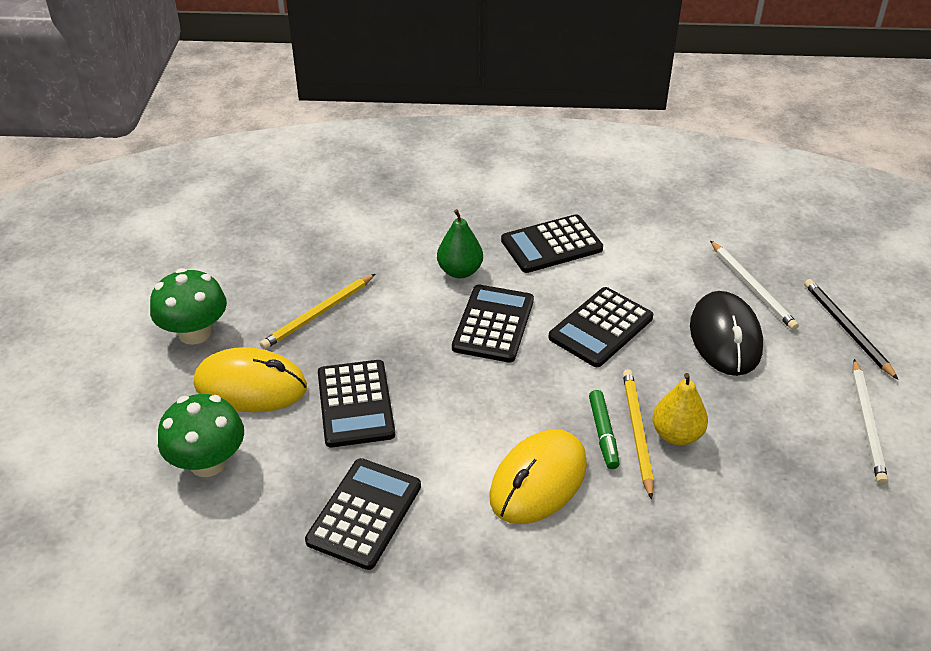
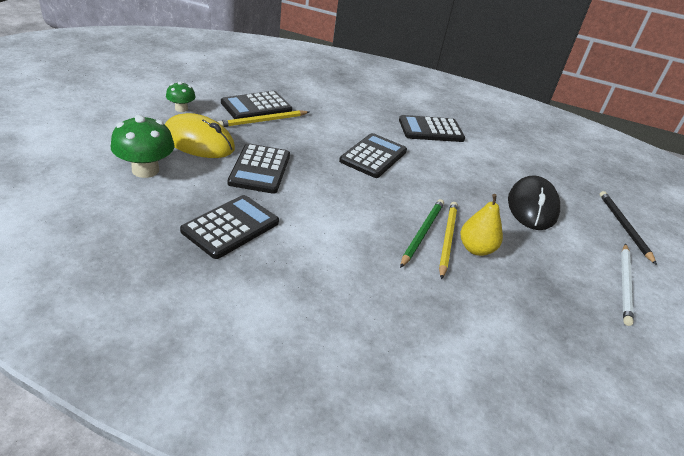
camera: 10 degrees right, 5 degrees down
(195, 333) = (181, 109): green mushroom -> green mushroom, size x0.58
(460, 271) = (364, 126): green pear -> none
(538, 481) = (363, 245): yellow mouse -> none
(601, 328) = (445, 178): black calculator -> black calculator (256, 107)
(603, 434) = (422, 233): green marker -> green pencil
(752, 287) = (561, 186): white pencil -> none

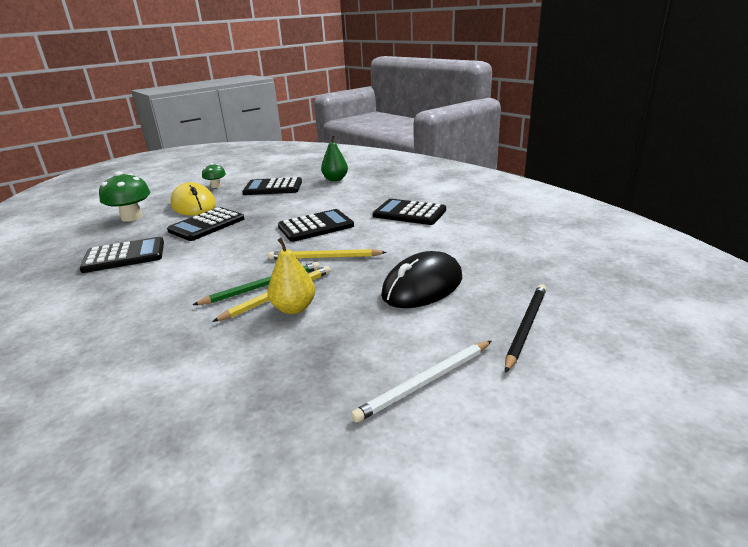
camera: 40 degrees right, 10 degrees down
(263, 121) = (262, 196): yellow pencil -> yellow pencil (324, 257)
(308, 90) = (335, 179): none -> green pear

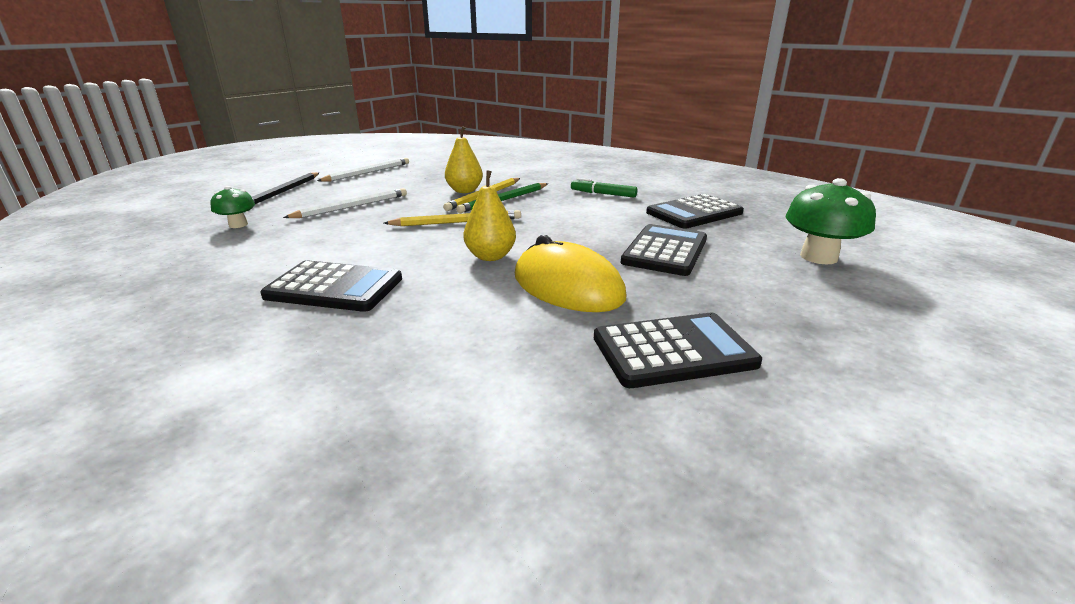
camera: 165 degrees right, 0 degrees up
(154, 289) = (603, 194): none -> green marker
(194, 205) = (766, 287): yellow mouse -> yellow mouse (567, 286)
(216, 186) = (840, 351): green mushroom -> green mushroom (238, 225)
(316, 226) = (490, 256): black calculator -> yellow pear
(335, 179) = (525, 402): green pear -> none
(422, 286) = (352, 207): black mouse -> white pencil

